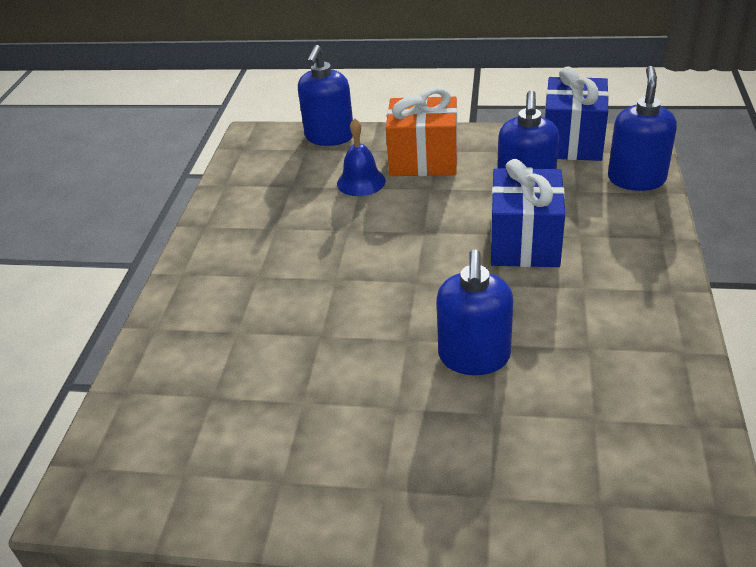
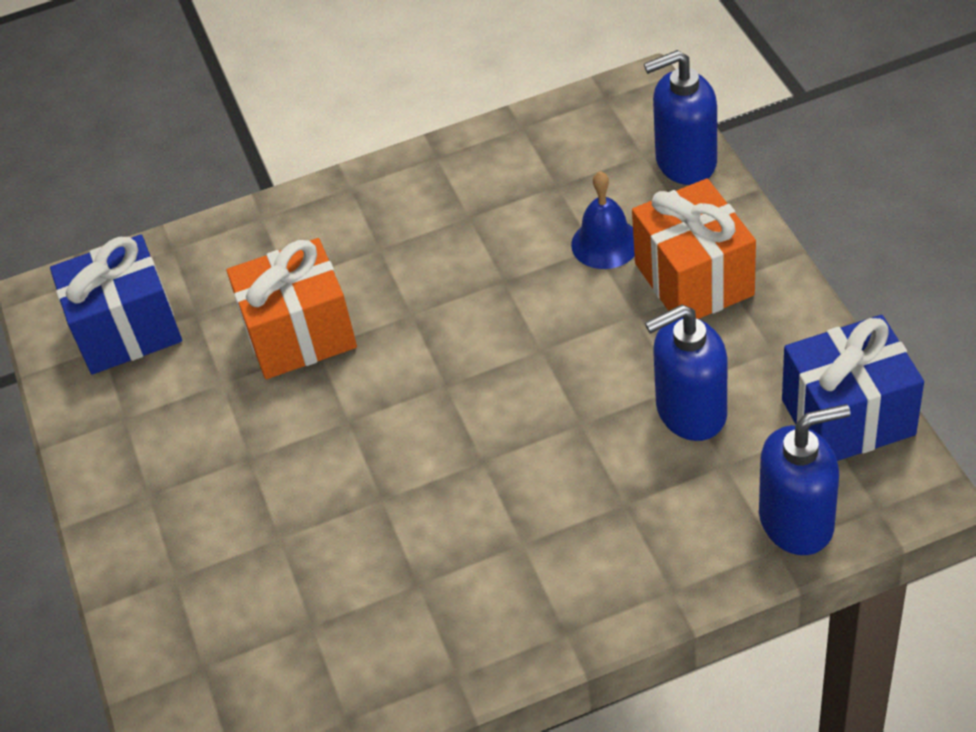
camera: 65 degrees right, 10 degrees up
(297, 341) = (300, 334): none -> orange gift
(474, 357) = (350, 489): blue soap dispenser -> none
(524, 242) = (576, 454): blue gift -> blue gift (127, 330)

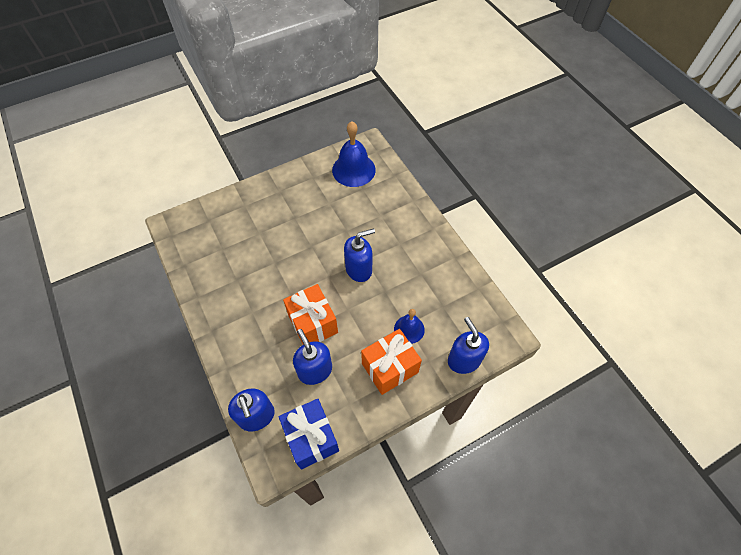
camera: 75 degrees right, 10 degrees up
(127, 330) = (353, 170): blue gift -> blue bell
(300, 334) = (353, 223): orange gift -> orange gift (313, 323)
(436, 326) = (359, 269): none -> blue soap dispenser

